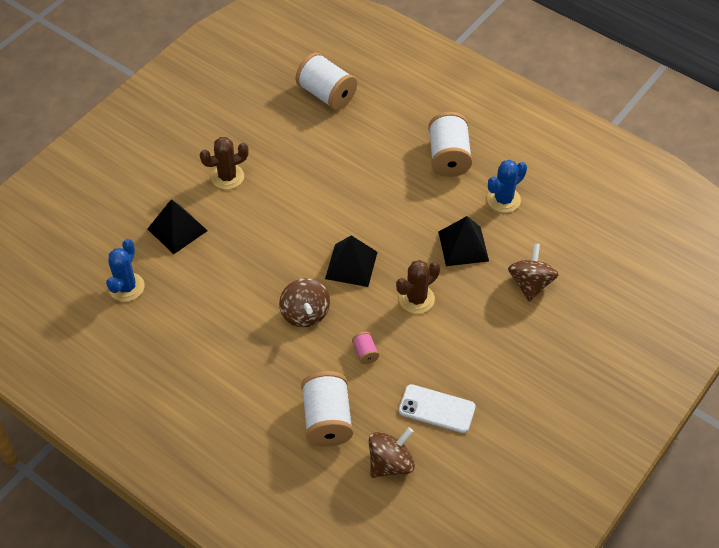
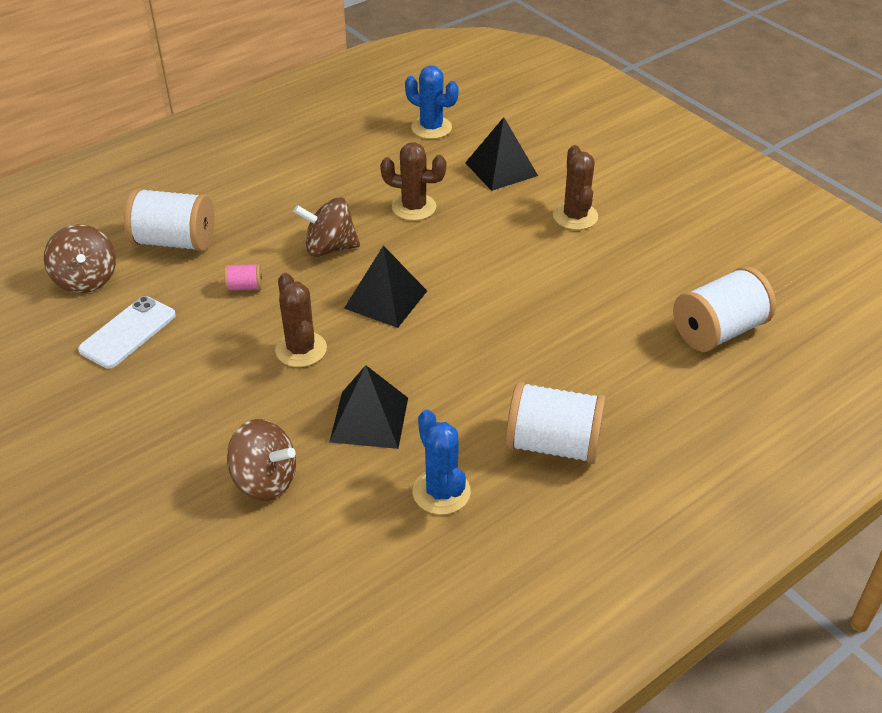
camera: 105 degrees right, 10 degrees down
(241, 273) = (414, 207): none -> brown cactus

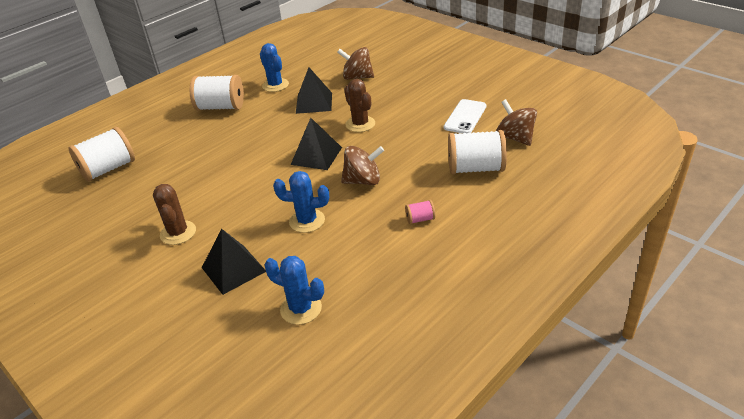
camera: 175 degrees right, 5 degrees down
(245, 287) = (409, 149): pink spool -> pink spool (420, 219)
(414, 207) = (307, 221): brown cactus -> blue cactus

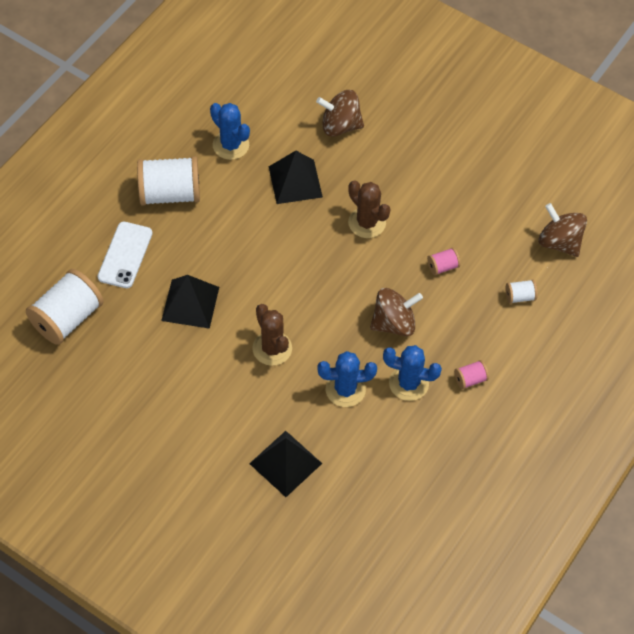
camera: 15 degrees left, 20 degrees up
(178, 233) = (202, 417): brown cactus -> brown cactus (272, 348)
(301, 309) = (373, 508): blue cactus -> blue cactus (408, 383)
(316, 156) = (327, 283): black pyramid -> black pyramid (190, 304)
(414, 149) = (442, 267): none -> pink spool
(465, 117) = (495, 205): white phone -> white phone (125, 255)
(476, 168) = (520, 297): white spool -> white spool, size x0.45

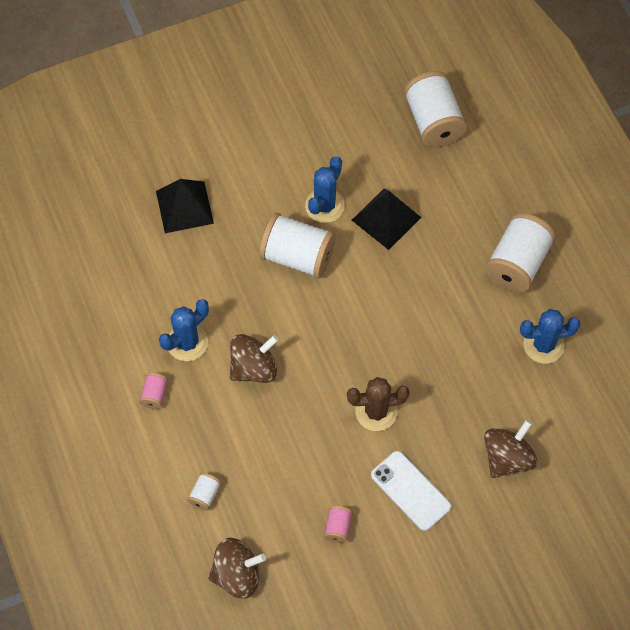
camera: 125 degrees right, 5 degrees up
(125, 255) = (471, 195): white phone -> white phone (410, 491)
(272, 348) = (297, 256): brown cactus -> white spool
(295, 181) = (464, 377): black pyramid -> none
(345, 389) = (217, 289): blue cactus -> blue cactus (324, 206)
(394, 323) = (254, 368): brown spinning top -> brown spinning top turned 135 degrees counterclockwise
(442, 267) = (283, 448): pink spool -> pink spool (338, 527)

